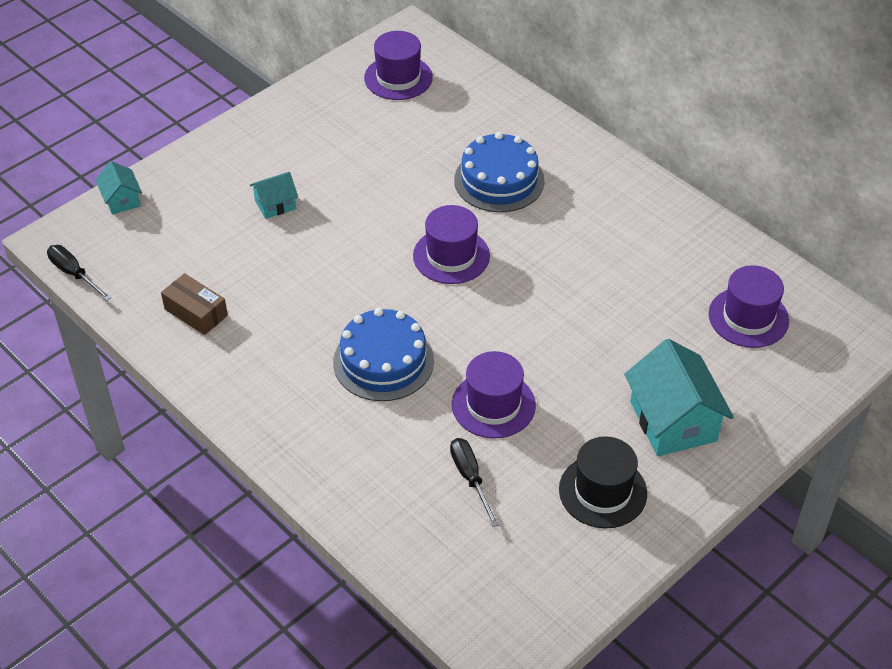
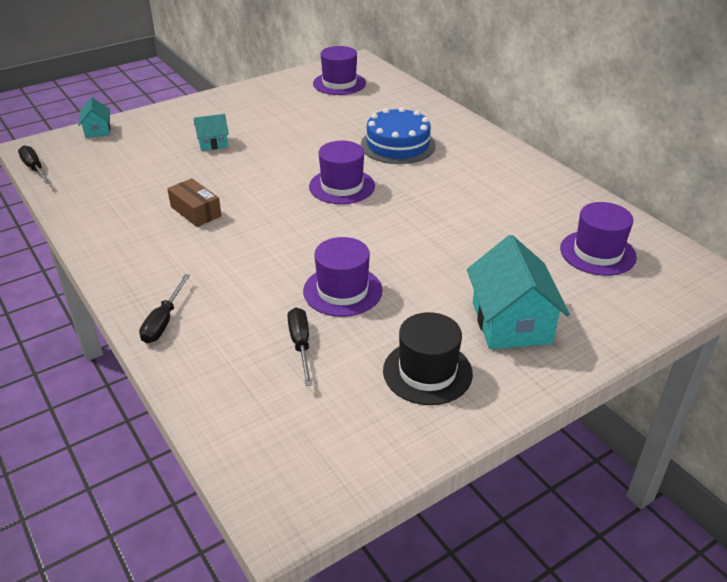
camera: 10 degrees right, 10 degrees down
(196, 312) = (115, 201): brown box -> brown box (196, 211)
(320, 470) = (163, 321): none -> black screwdriver
(383, 361) = (256, 249): blue cake -> none

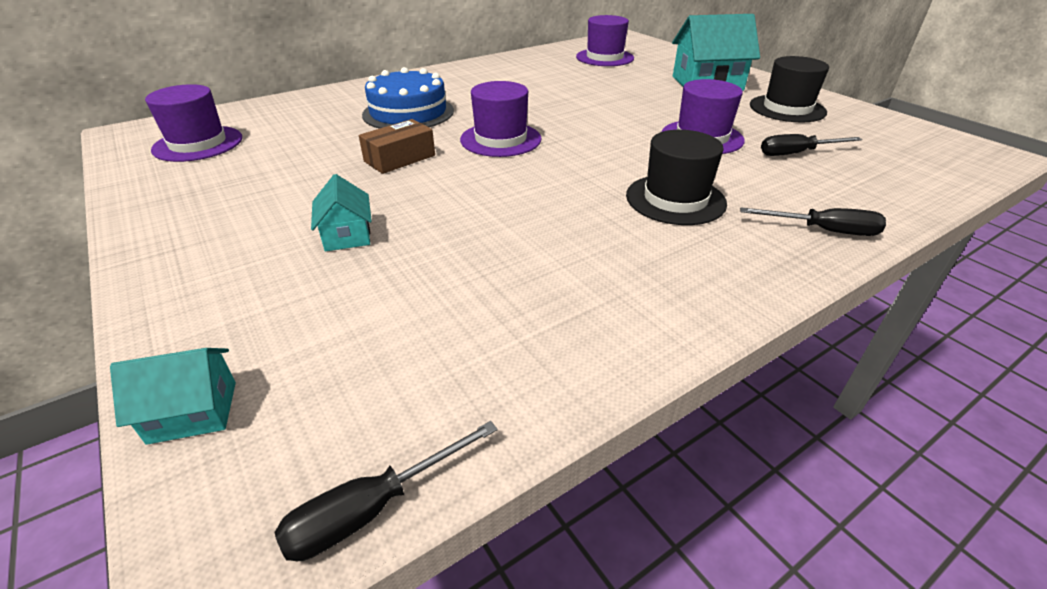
camera: 90 degrees left, 0 degrees up
(196, 211) = (567, 232): brown box -> brown box (399, 158)
(227, 259) = (675, 199): none -> black hat

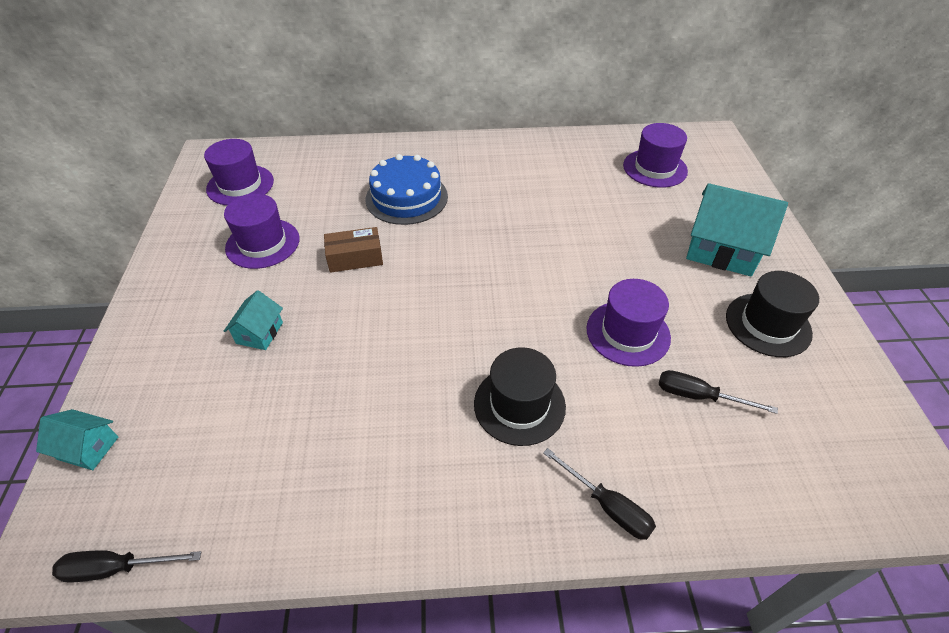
camera: 30 degrees right, 10 degrees up
(500, 139) = (448, 263): purple hat -> purple hat (263, 243)

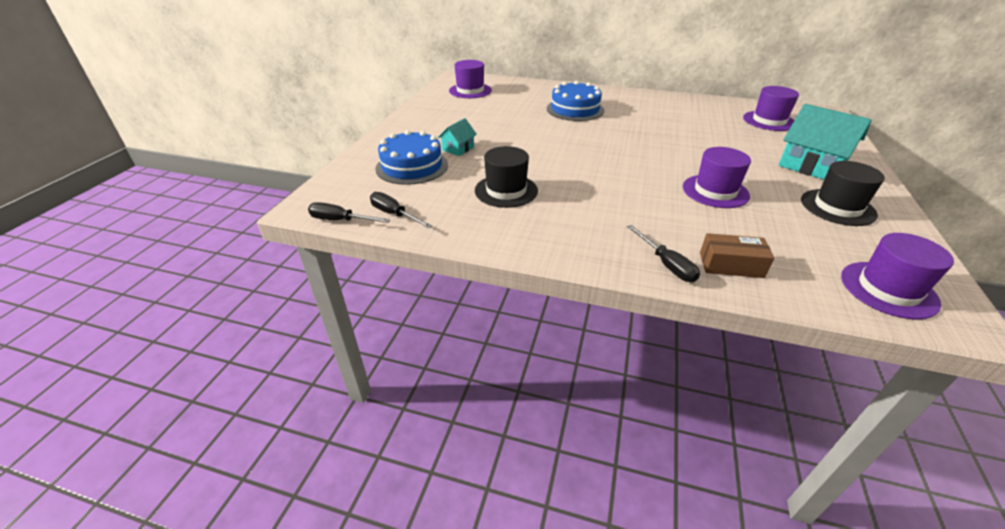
camera: 20 degrees right, 10 degrees down
(88, 448) = (344, 174): turquoise house -> none
(198, 396) = (412, 166): none -> blue cake
(263, 243) = (474, 115): purple hat -> purple hat (888, 289)
(355, 258) = (530, 129): brown box -> brown box (731, 265)
(519, 405) = (618, 208): black hat -> black hat (506, 190)
(698, 396) = (762, 230): black screwdriver -> black screwdriver (394, 214)

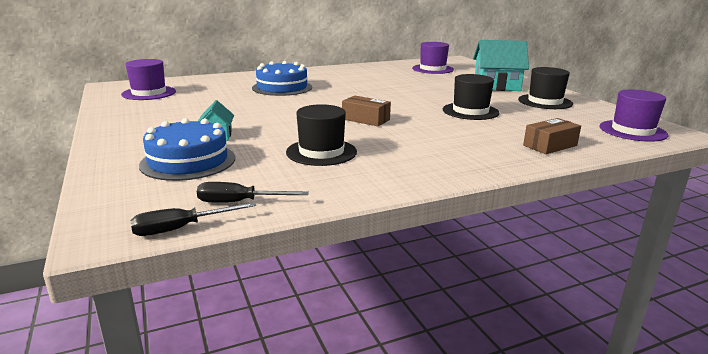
camera: 40 degrees left, 15 degrees down
(592, 168) = (365, 119): none -> brown box
(666, 264) = (517, 158): black screwdriver -> none
(715, 191) = (470, 111): purple hat -> black hat

